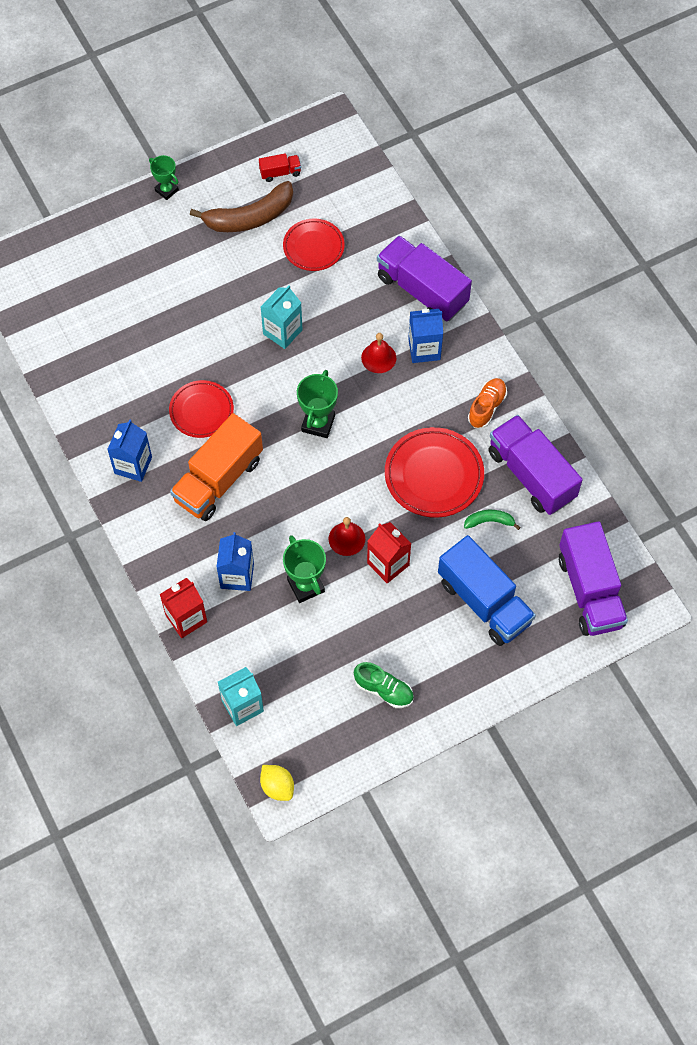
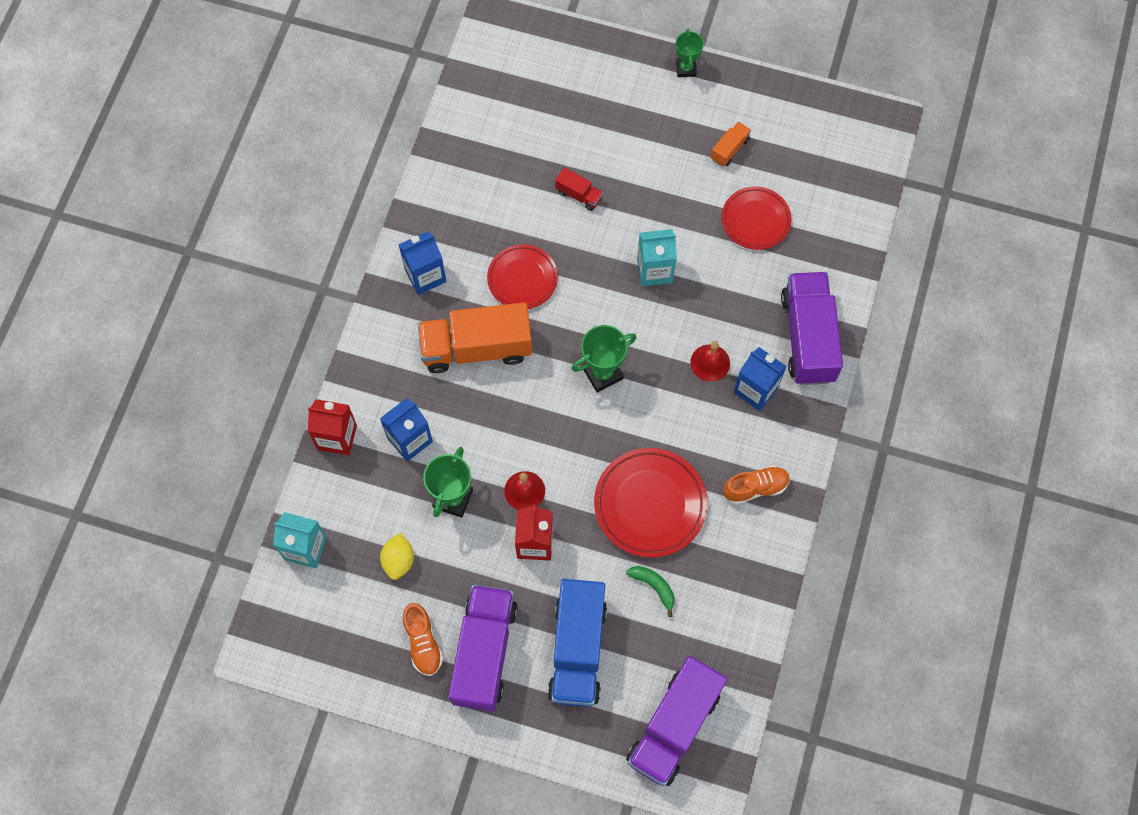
camera: 45 degrees right, 5 degrees up
(250, 217) = (729, 149): brown banana -> orange truck
(277, 786) = (264, 638): yellow lemon -> yellow lemon (398, 560)
(280, 173) = (795, 132): red truck -> red truck (579, 195)
(384, 690) = (423, 642): green shoe -> orange shoe
(531, 475) = (731, 580): purple truck -> purple truck (484, 653)

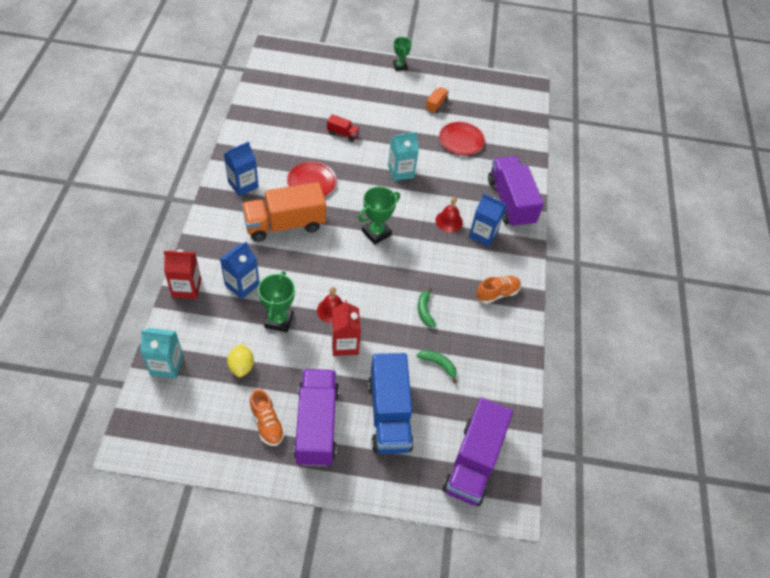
camera: 15 degrees left, 15 degrees down
(650, 504) = (425, 311): red plate -> green banana

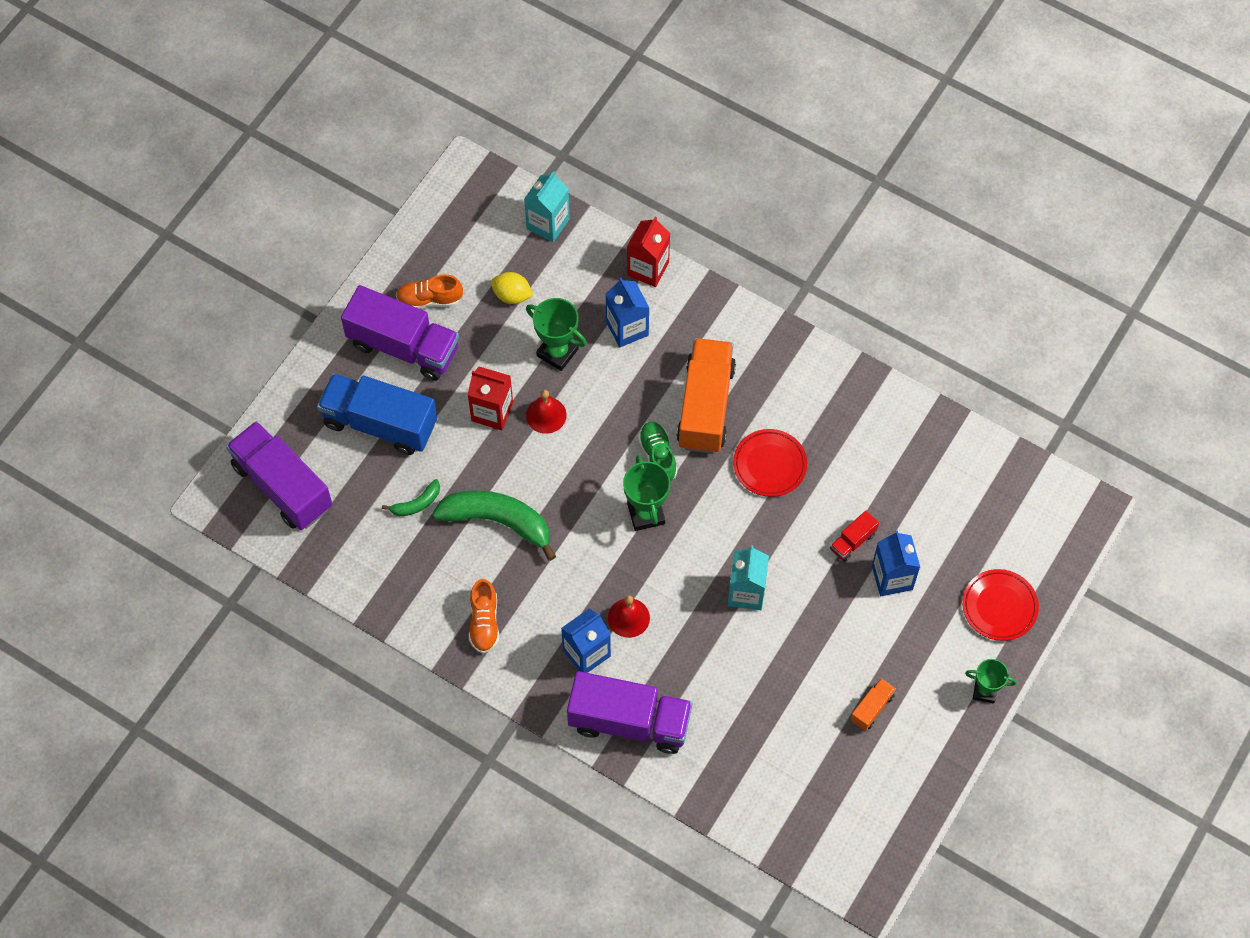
camera: 120 degrees right, 10 degrees up
(243, 185) = (797, 378): blue carton -> blue carton (892, 577)
(333, 239) = (657, 456): none -> green shoe
(425, 311) = (498, 521): green banana -> green banana, size x2.07
(436, 105) = (872, 708): orange truck -> orange truck turned 105 degrees counterclockwise
(461, 141) = (778, 710): red plate -> red plate (999, 607)

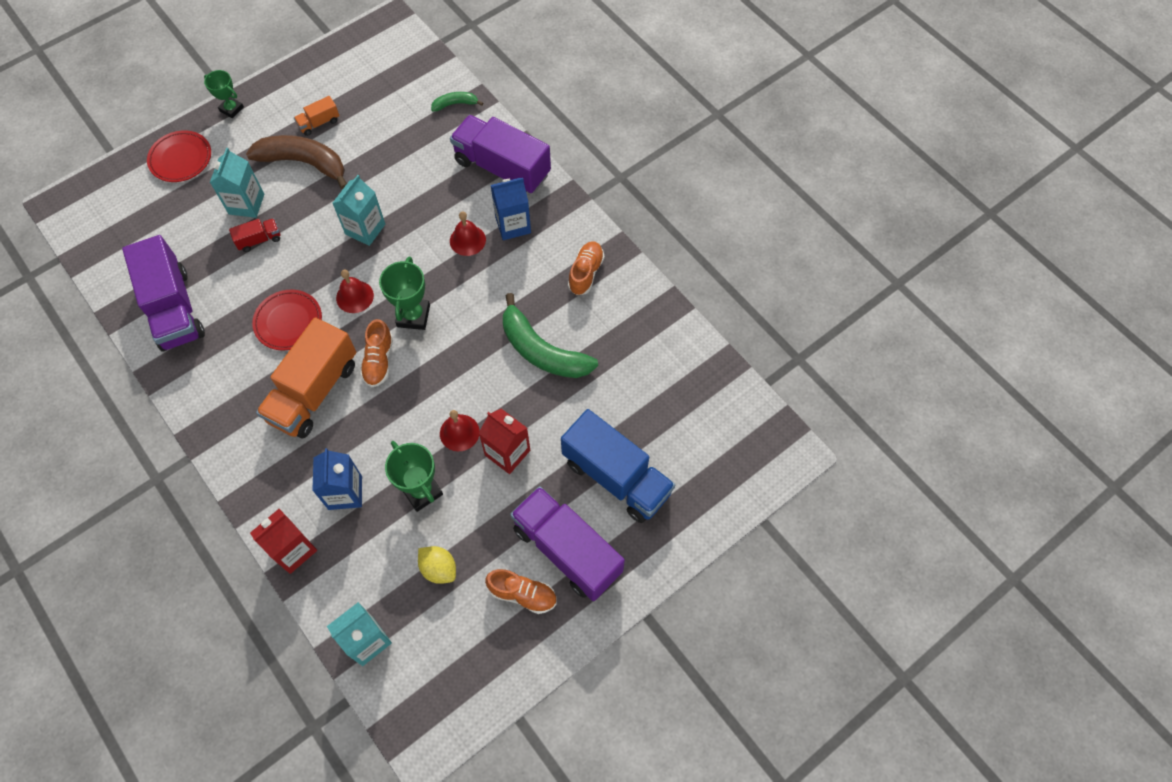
camera: 160 degrees left, 0 degrees up
(282, 486) = (725, 446): purple truck -> purple truck (174, 309)
(416, 503) = (608, 390): green banana -> green banana (455, 104)
(657, 456) = (379, 361): green shoe -> orange shoe
(717, 514) = (354, 296): none -> red bell
(858, 649) = (304, 163): none -> brown banana
(892, 577) = (246, 204): blue carton -> turquoise carton

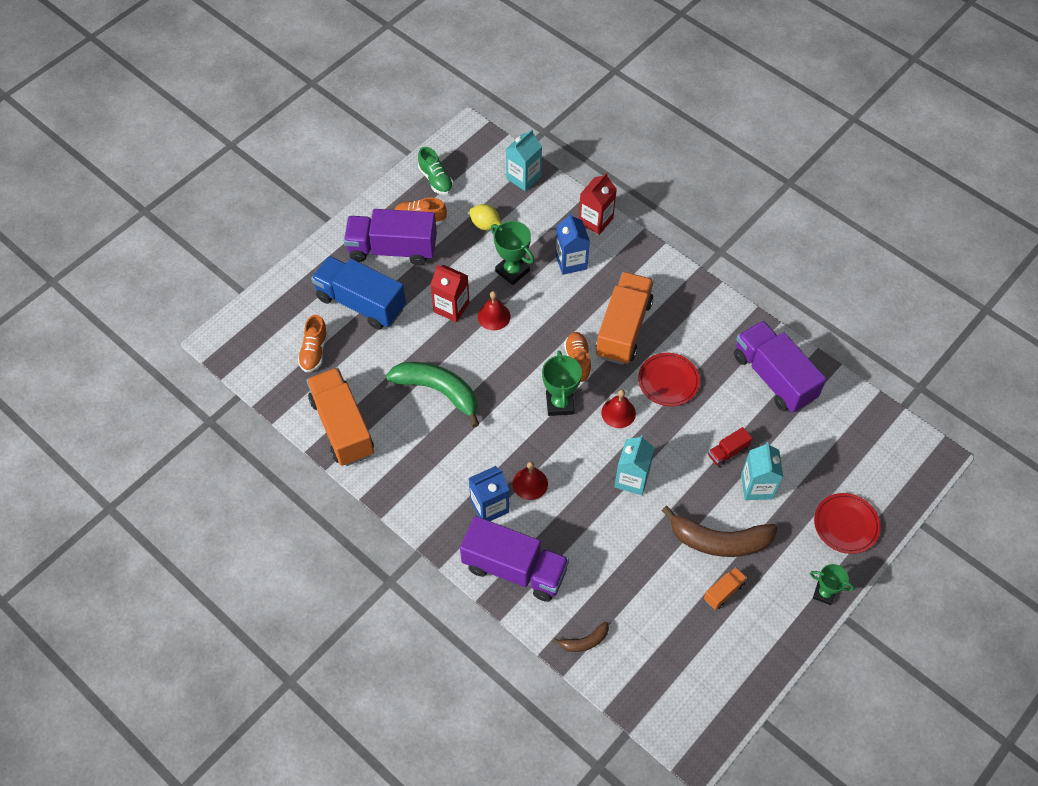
camera: 170 degrees right, 5 degrees down
(455, 104) = (585, 641): green banana -> brown banana
(490, 658) = (436, 180): none -> green shoe
(567, 550) = (392, 249): purple truck -> purple truck turned 150 degrees clockwise
(586, 273) = (410, 468): orange shoe -> orange shoe (314, 351)
(652, 327) = (342, 427): none -> orange truck

